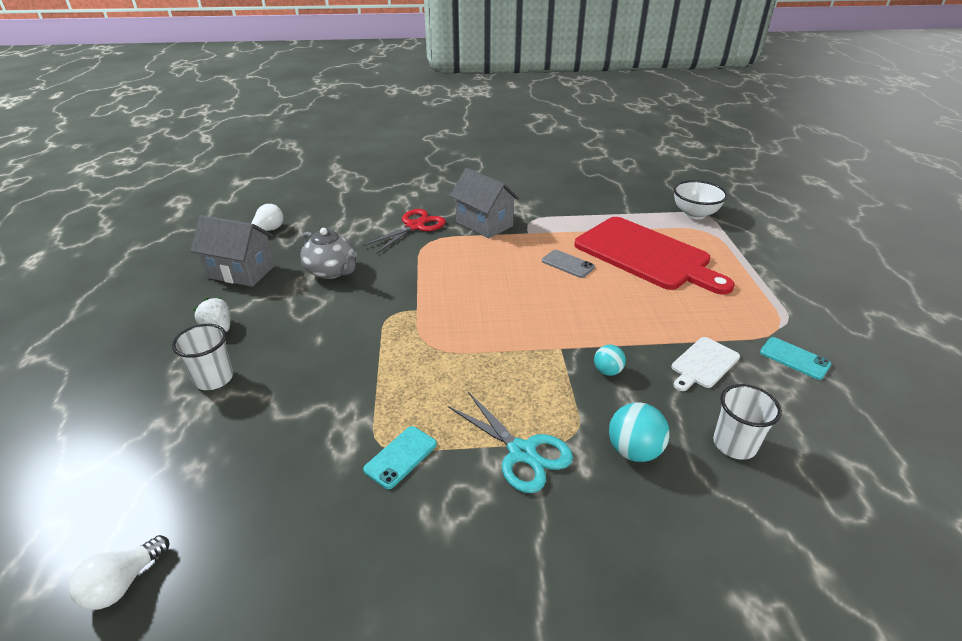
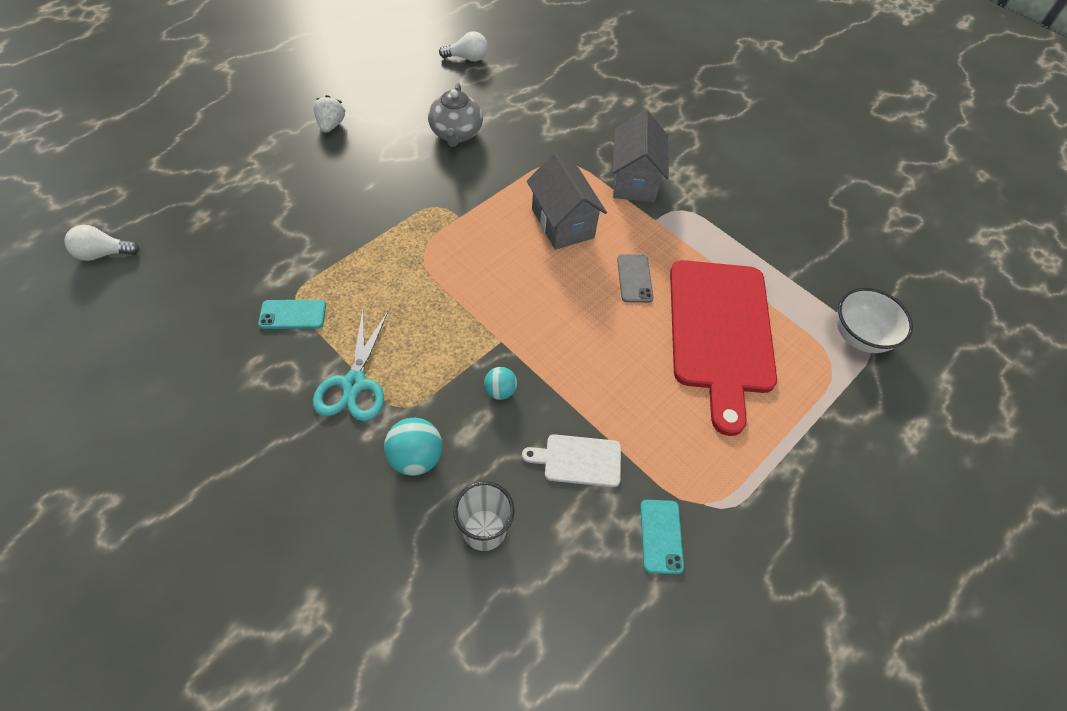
camera: 45 degrees right, 20 degrees up
(214, 378) = (281, 163): white cup -> none
(241, 272) = (402, 86): grey house -> grey house (562, 223)
(415, 226) = (575, 138): red scissors -> none

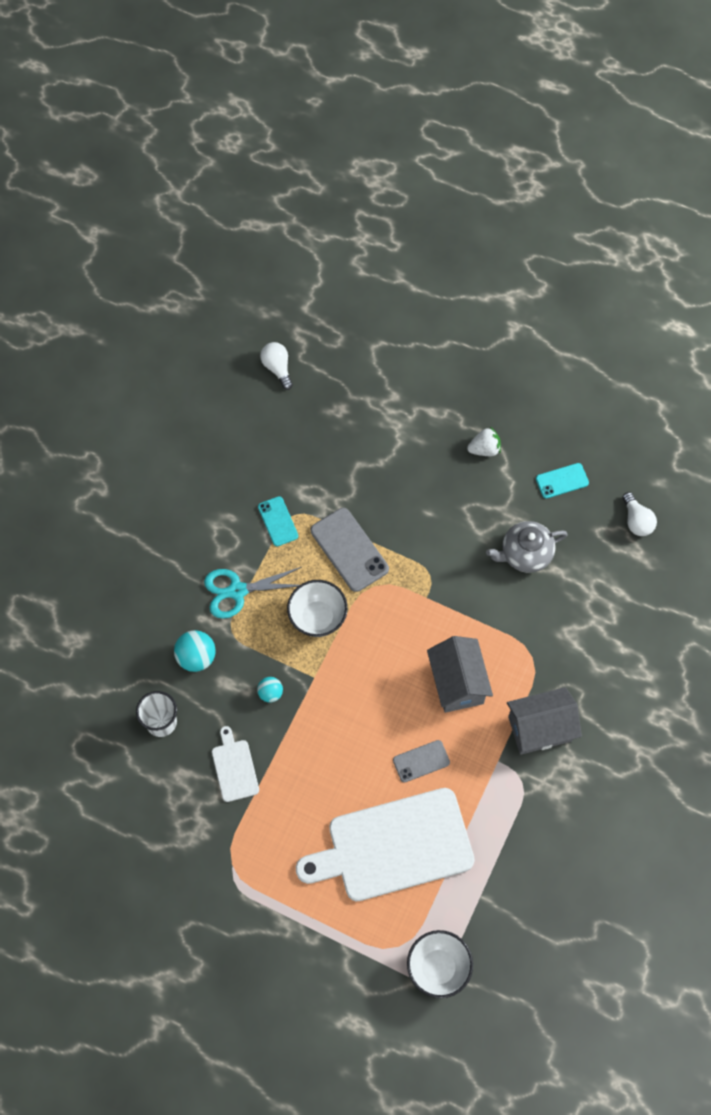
camera: 75 degrees right, 10 degrees up
(369, 261) = (349, 550): none -> grey phone
(431, 315) = (318, 617): none -> white bowl
(562, 223) = (457, 683): grey house -> grey house turned 60 degrees counterclockwise
(661, 536) = (197, 841): turquoise phone -> turquoise phone (562, 481)
(720, 332) = (393, 846): red cutting board -> white cutting board

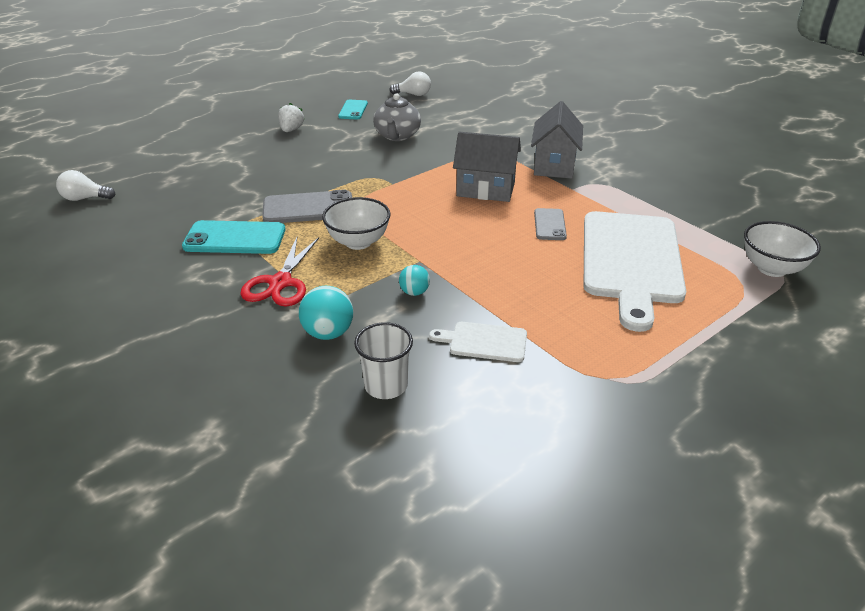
camera: 65 degrees left, 30 degrees down
(237, 591) = (280, 283): turquoise scissors -> red scissors
(278, 521) = (235, 238): turquoise phone -> turquoise phone, size x1.68

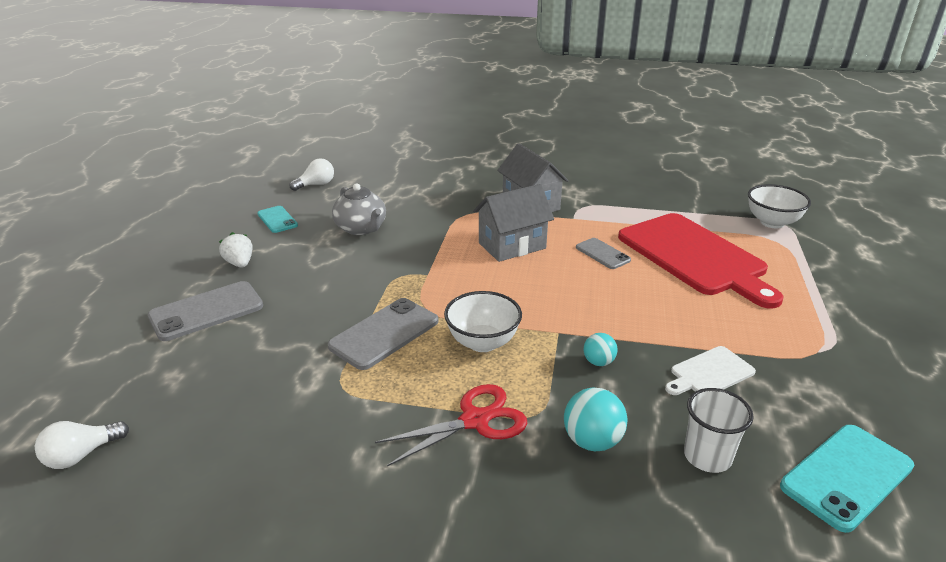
camera: 40 degrees left, 5 degrees down
(234, 151) = (206, 311): none -> grey phone
(235, 238) = (356, 402): turquoise phone -> turquoise phone (846, 476)
(280, 283) = (475, 420): red scissors -> red scissors turned 90 degrees counterclockwise
(631, 261) = (695, 257): white cutting board -> red cutting board

